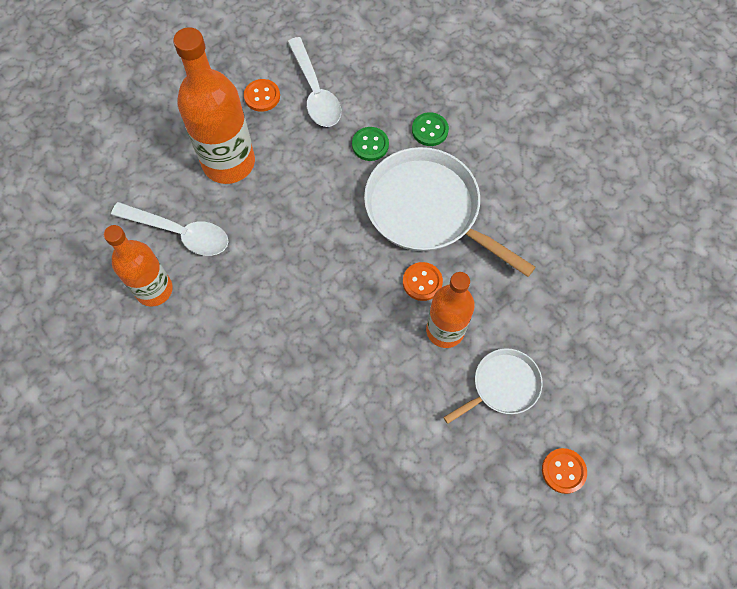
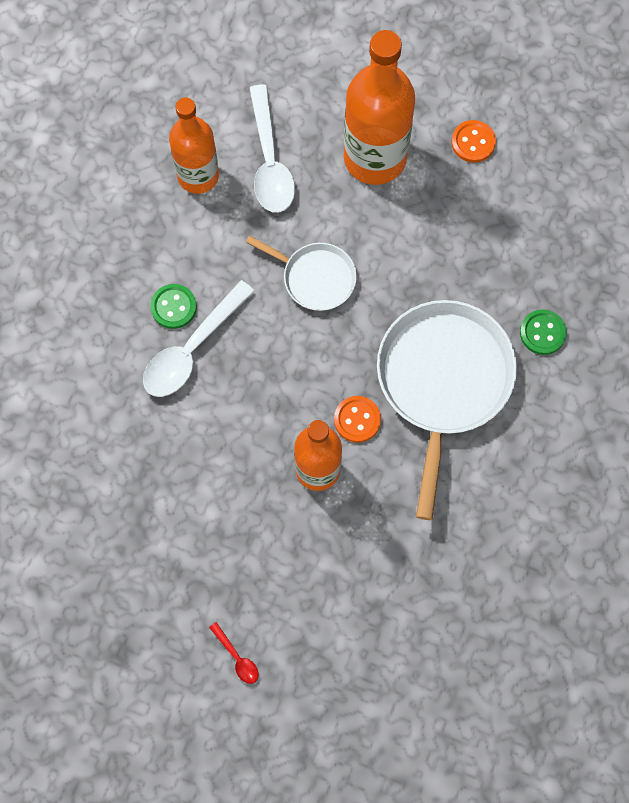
camera: 60 degrees right, 5 degrees up
(315, 92) = (513, 191): white spoon -> white spoon (192, 349)
(370, 145) = (484, 282): green button -> green button (173, 307)
(503, 385) = (291, 556): white pan -> white pan (315, 278)
(563, 471) = (237, 657): orange button -> red spoon

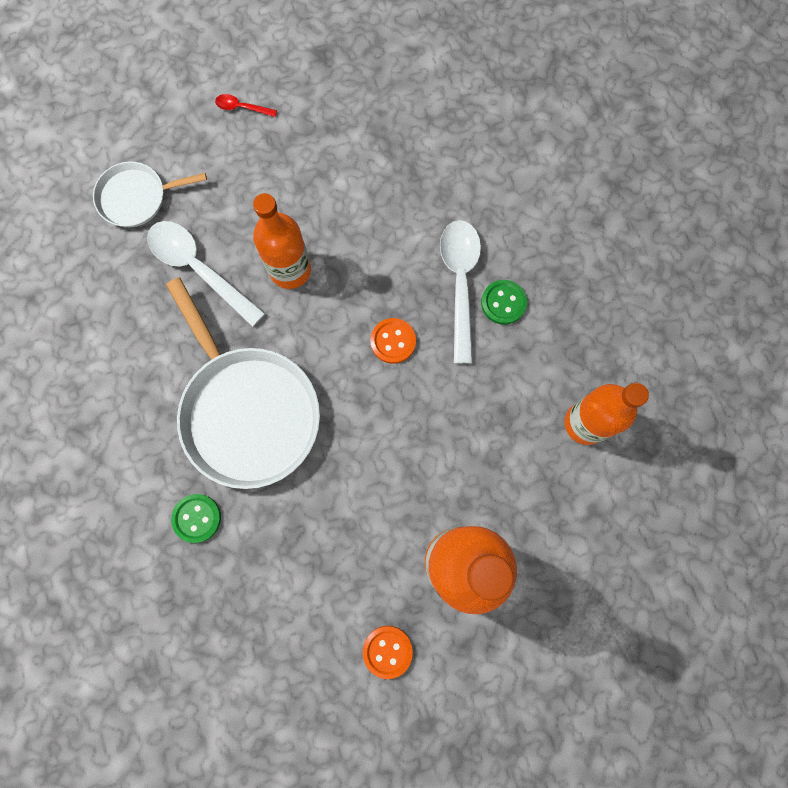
camera: 140 degrees right, 5 degrees up
(270, 161) = (541, 485): white spoon -> white spoon (199, 269)
(315, 278) = (417, 414): white pan -> white pan (136, 197)
(357, 419) = (291, 329): orange button -> orange button (393, 341)

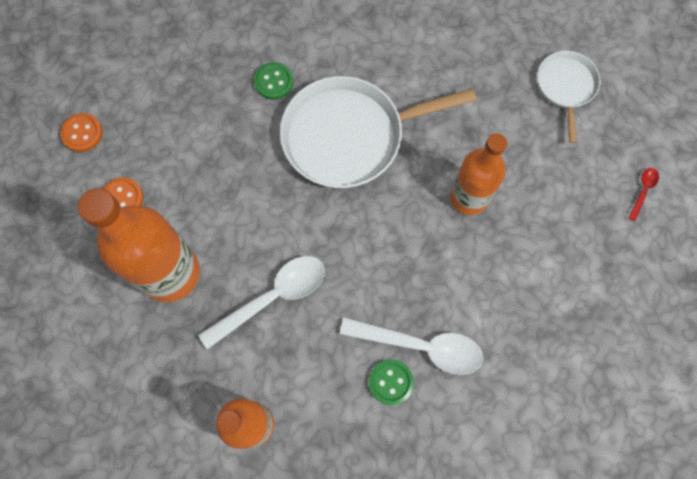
camera: 105 degrees right, 5 degrees down
(199, 269) = (487, 124): white spoon -> white spoon (272, 297)
(393, 341) = (379, 269): orange button -> orange button (82, 133)

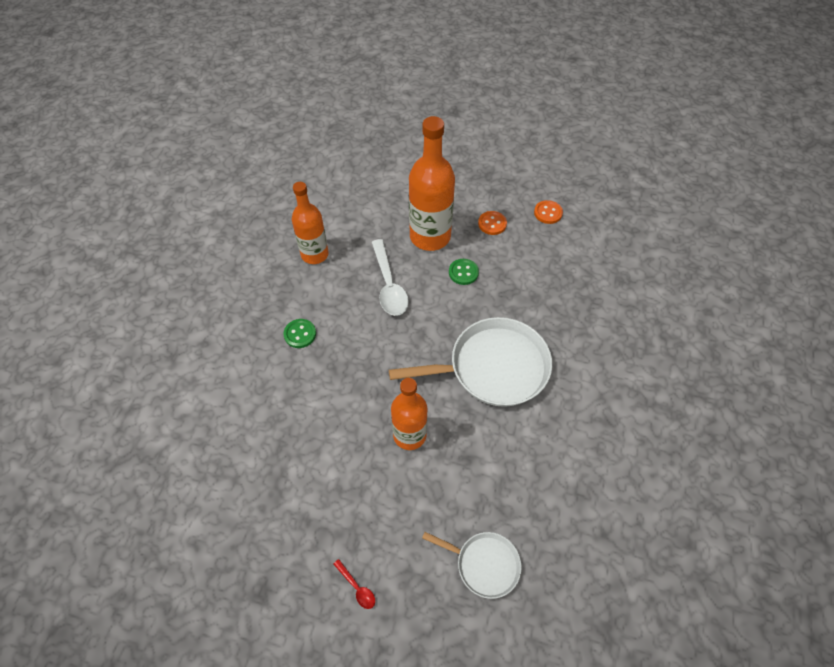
camera: 110 degrees right, 15 degrees down
(274, 82) = (557, 331): green button -> green button (463, 272)
(349, 136) = (493, 367): white pan -> white pan turned 75 degrees clockwise
(420, 346) = (314, 360): white spoon -> none

